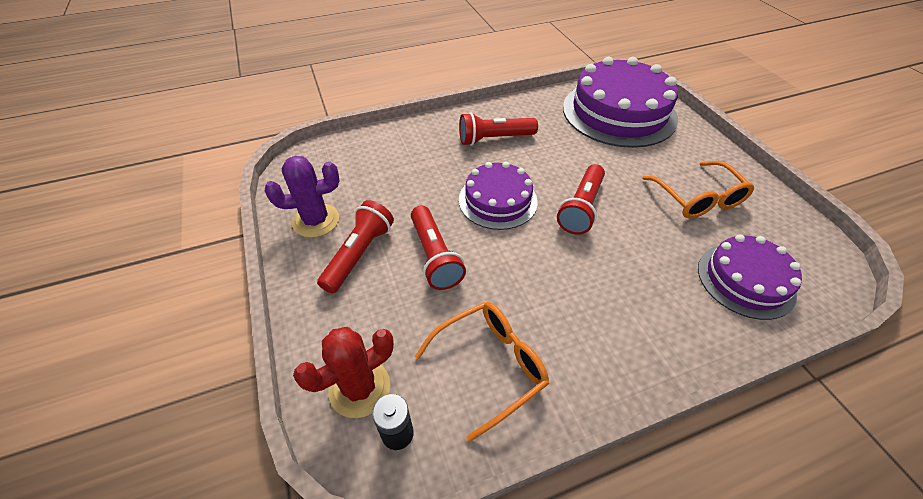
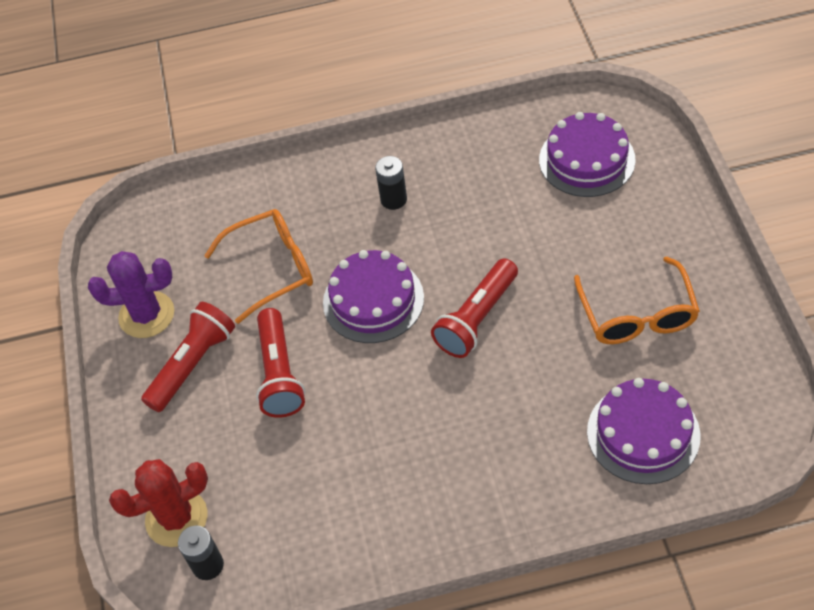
camera: 15 degrees right, 5 degrees up
(490, 365) = (314, 507): orange glasses -> orange glasses (272, 268)
(494, 139) = (393, 199): red flashlight -> black battery
(619, 112) = (587, 160): purple cake -> purple cake, size x0.58

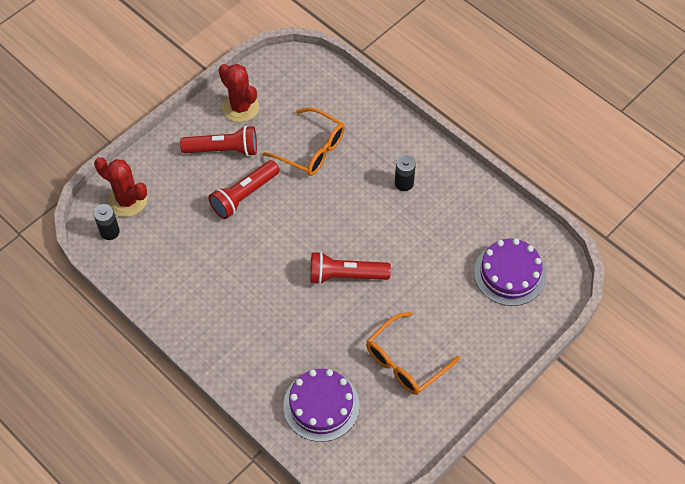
camera: 50 degrees right, 5 degrees up
(146, 315) = (240, 107): purple cactus -> red cactus
(373, 300) = (323, 214): purple cake -> none

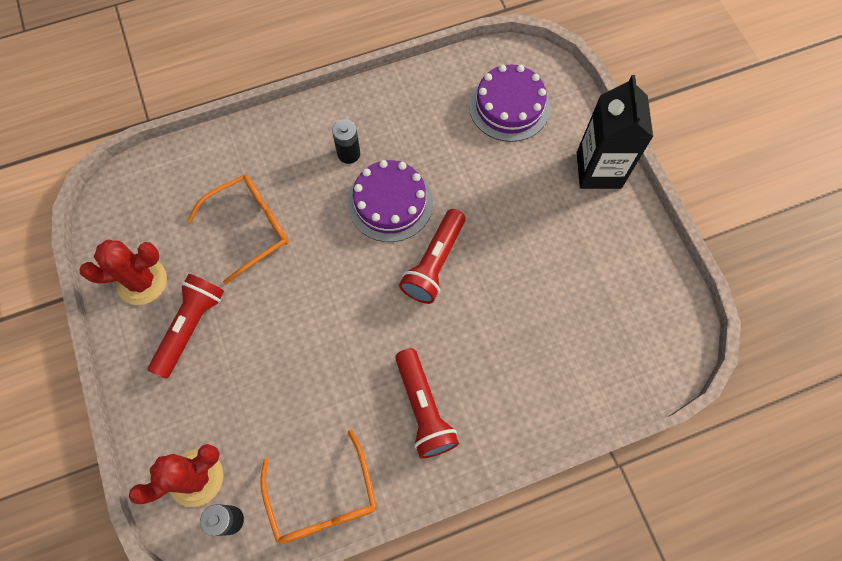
camera: 65 degrees left, 10 degrees up
(244, 195) = (269, 329): red flashlight -> red flashlight (423, 408)
(321, 405) = (585, 359): purple cake -> purple cake (390, 202)
(405, 362) = (567, 250): orange glasses -> orange glasses (323, 499)
(488, 360) = (598, 170): none -> black carton

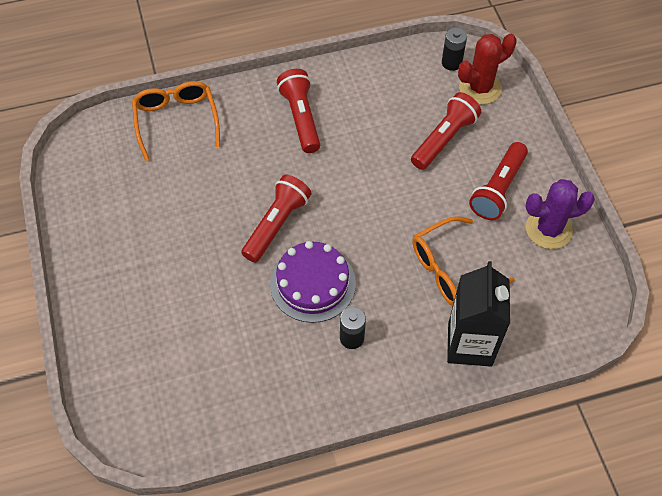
camera: 175 degrees left, 10 degrees down
(142, 281) = (548, 229): red cactus -> purple cactus
(248, 391) = (444, 139): none -> red flashlight
(323, 499) = (383, 69): orange glasses -> orange glasses (176, 121)
(509, 106) = (170, 379): purple cake -> none
(598, 170) = (95, 300): black carton -> black carton (470, 344)

